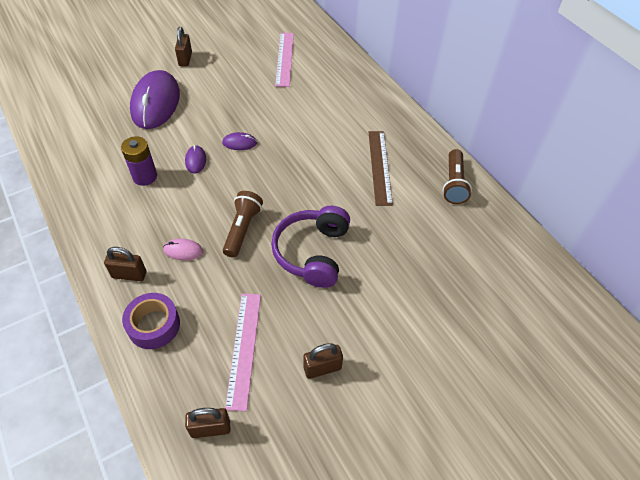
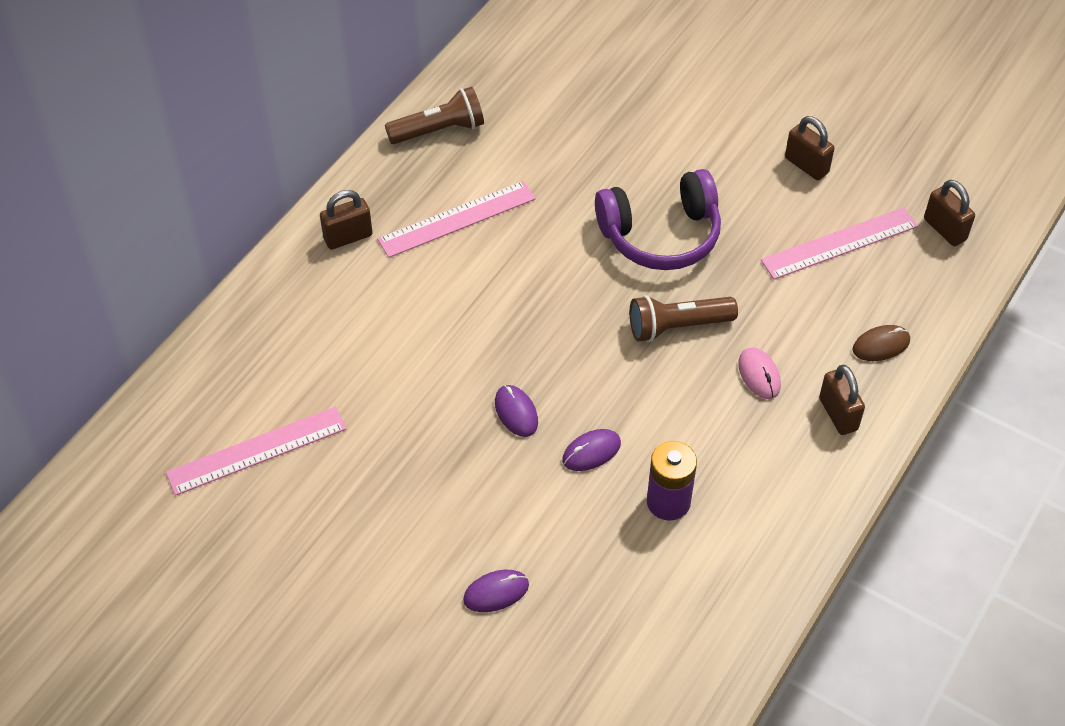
camera: 115 degrees left, 0 degrees up
(154, 325) = (881, 345): purple tape -> brown mouse
(155, 103) = (496, 592): purple mouse -> purple mouse, size x0.42
(185, 59) = (345, 618): brown padlock -> brown padlock (348, 237)
(380, 167) = (457, 219): brown ruler -> pink ruler

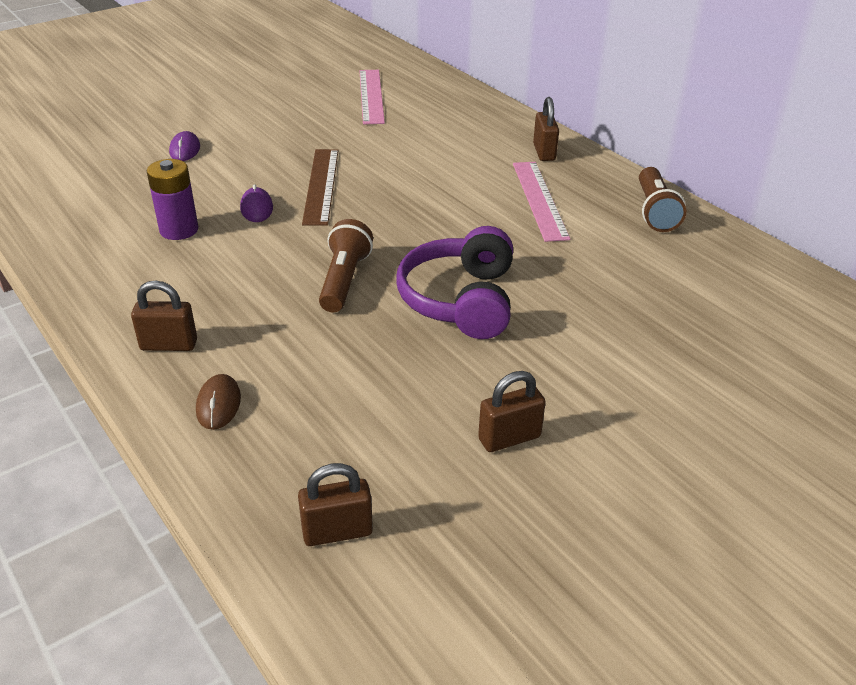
camera: 110 degrees right, 15 degrees down
(516, 412) = (321, 185): purple mouse -> brown ruler
(759, 375) = (253, 311): pink mouse -> none
(839, 243) = (374, 423): pink ruler -> none

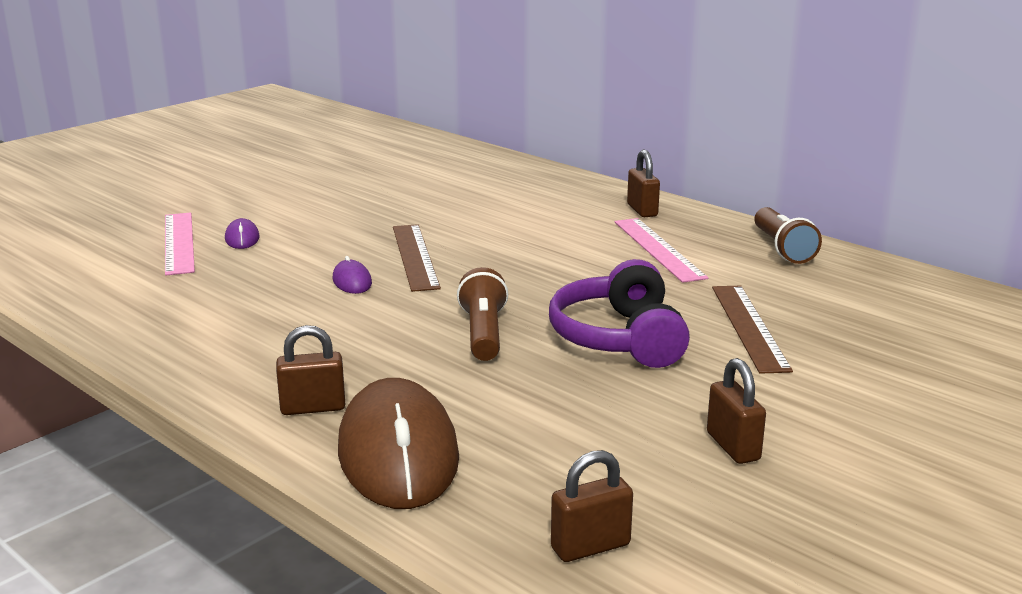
camera: 10 degrees left, 15 degrees down
(179, 230) = (272, 307): purple battery -> none
(218, 404) = (398, 453): brown mouse -> brown mouse, size x2.38
(371, 96) = (430, 178): pink ruler -> pink ruler (178, 242)
(509, 438) = (733, 446): brown padlock -> brown padlock turned 75 degrees counterclockwise
(584, 301) = (749, 327): none -> brown ruler

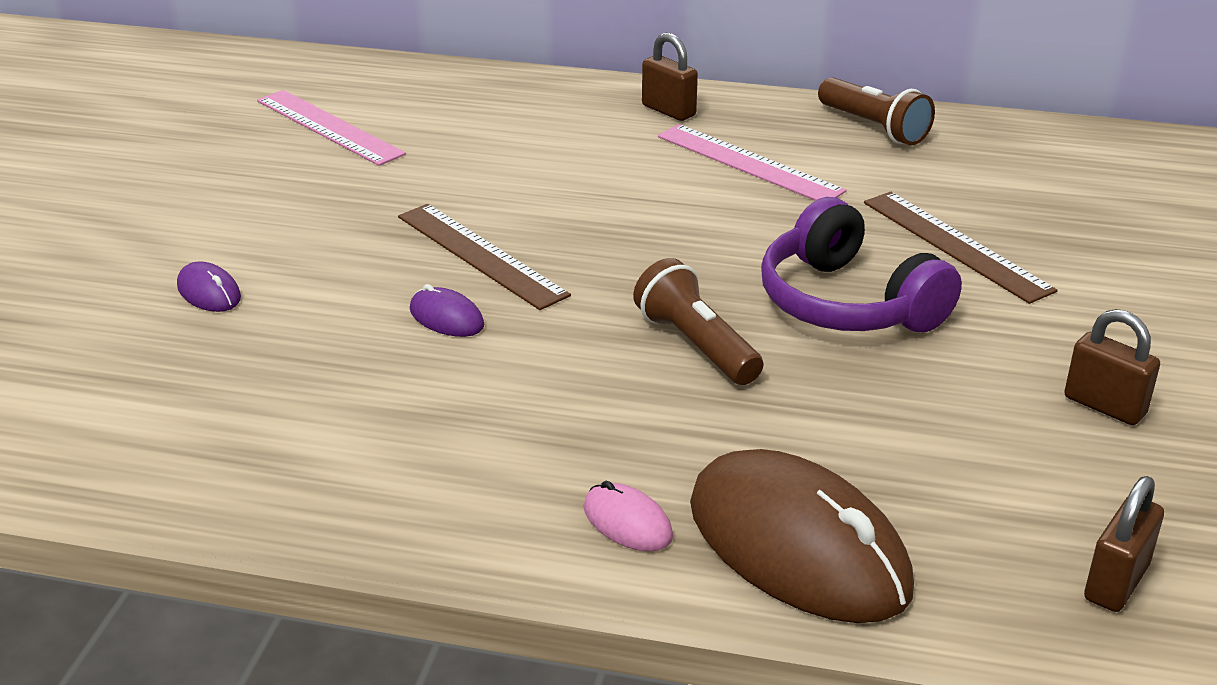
camera: 30 degrees left, 10 degrees up
(178, 242) = (122, 326): pink ruler -> pink ruler (328, 127)
(313, 408) = (627, 522): brown padlock -> pink mouse

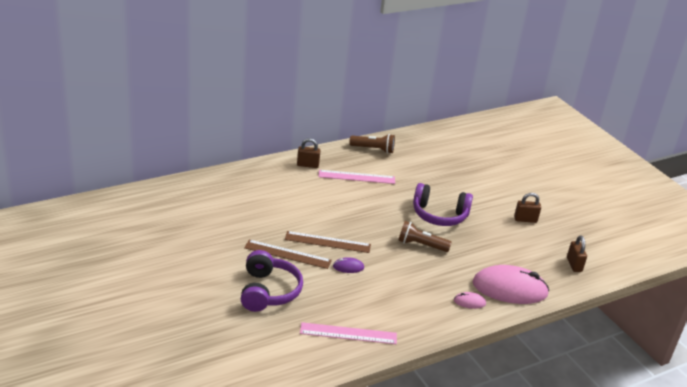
camera: 45 degrees left, 0 degrees up
(209, 292) = (268, 291): purple mouse -> purple headphones
(328, 127) = (209, 214): pink ruler -> pink ruler (348, 333)
(797, 546) = (509, 289): brown mouse -> pink mouse
(956, 245) = (442, 184): brown ruler -> brown ruler (287, 254)

